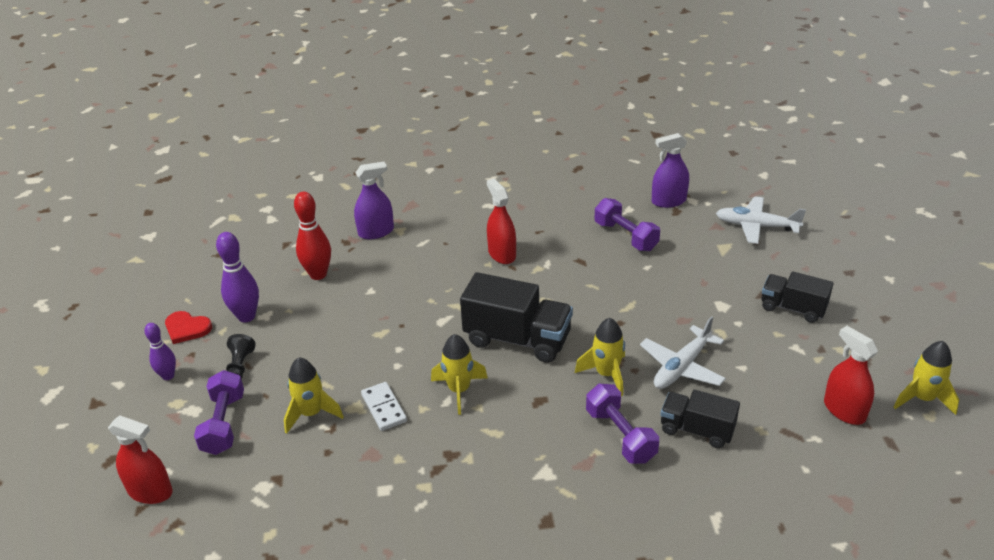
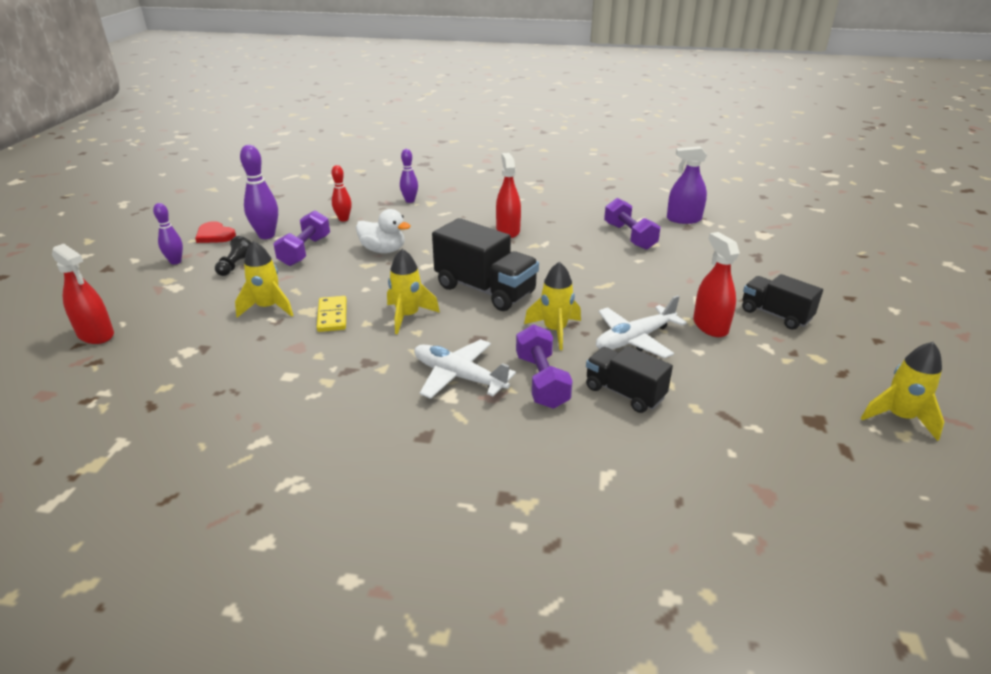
camera: 15 degrees right, 5 degrees down
(223, 424) = (192, 301): purple dumbbell -> purple dumbbell (305, 251)
(318, 274) = (343, 219): red bowling pin -> red bowling pin, size x0.64
(376, 232) = (410, 201): purple spray bottle -> purple bowling pin
(384, 408) = (332, 316): white domino -> yellow domino
(386, 309) = (383, 250): none -> white duck
(756, 226) = (763, 249): white plane -> white plane (458, 376)
(844, 410) = (799, 409): red spray bottle -> red spray bottle (710, 326)

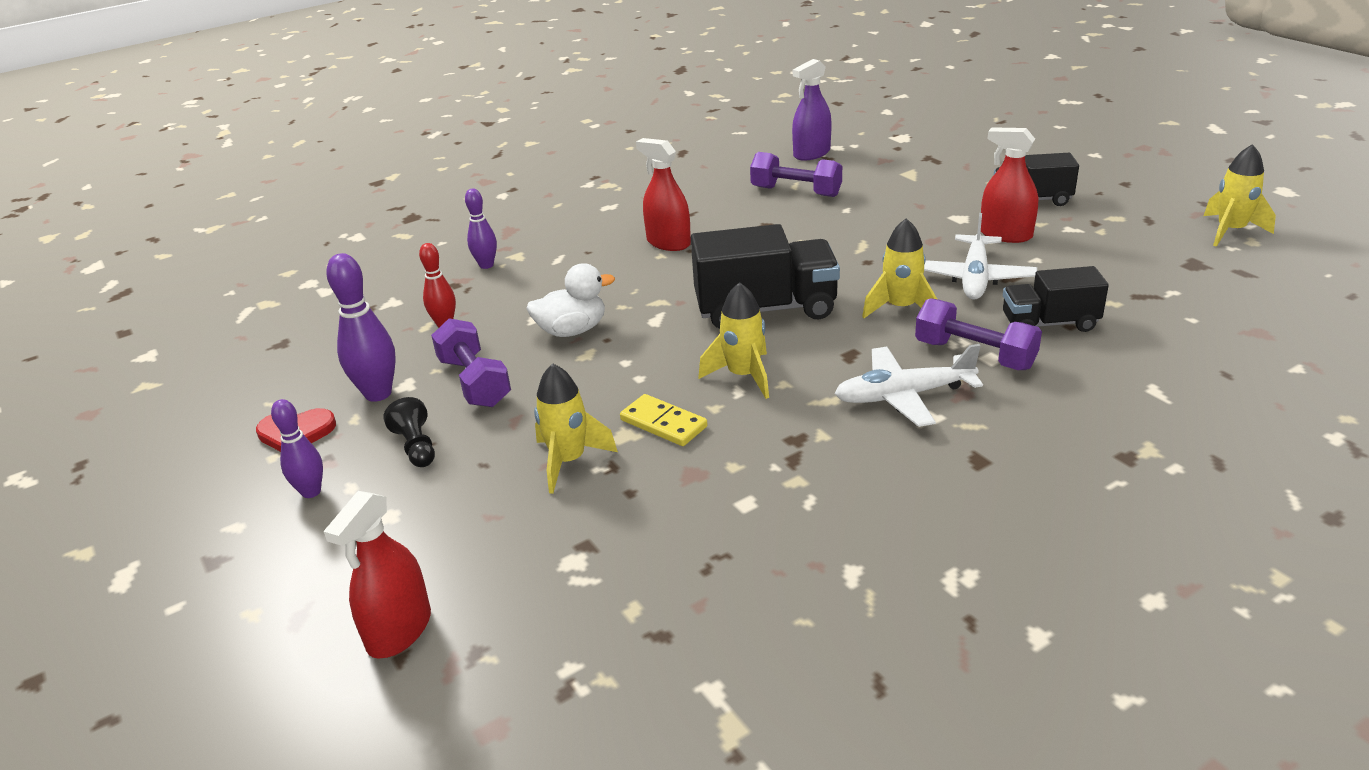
camera: 40 degrees left, 0 degrees up
(96, 334) = (399, 630): red spray bottle -> red spray bottle turned 120 degrees clockwise

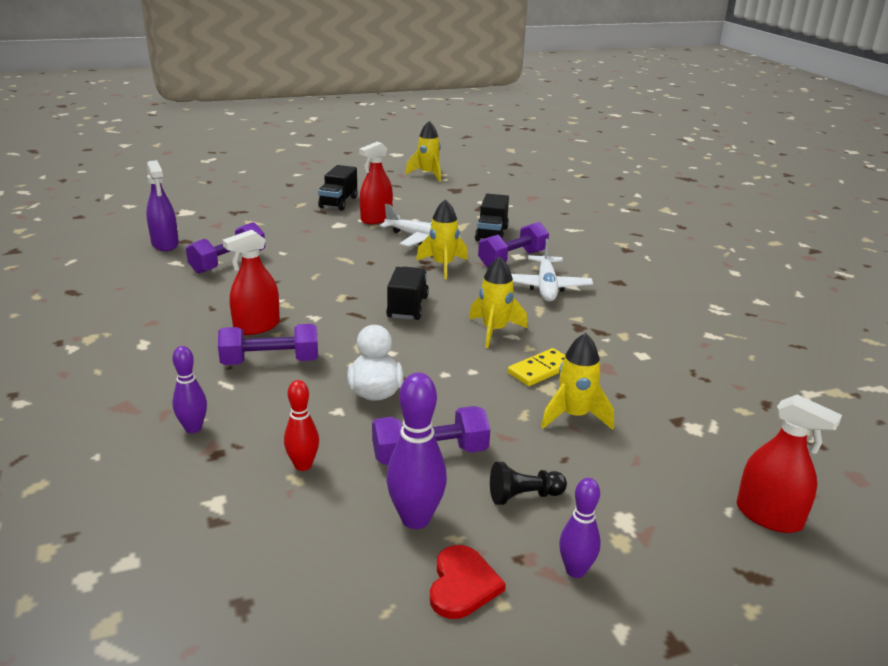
camera: 80 degrees left, 5 degrees down
(605, 267) = (270, 362): none -> purple dumbbell
(765, 309) = (407, 307): black truck -> black truck, size x0.62

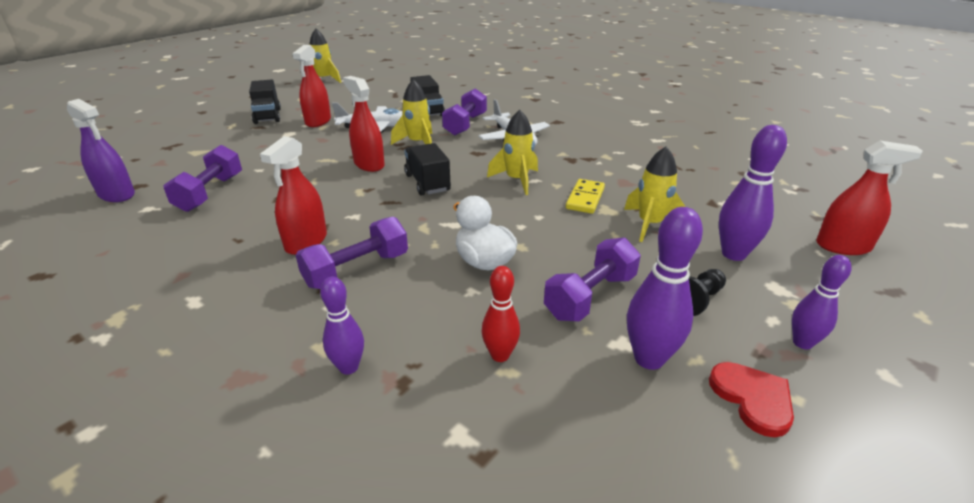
camera: 30 degrees left, 5 degrees up
(376, 274) = (369, 164): none -> red spray bottle
(624, 474) = (733, 254): none -> purple bowling pin

